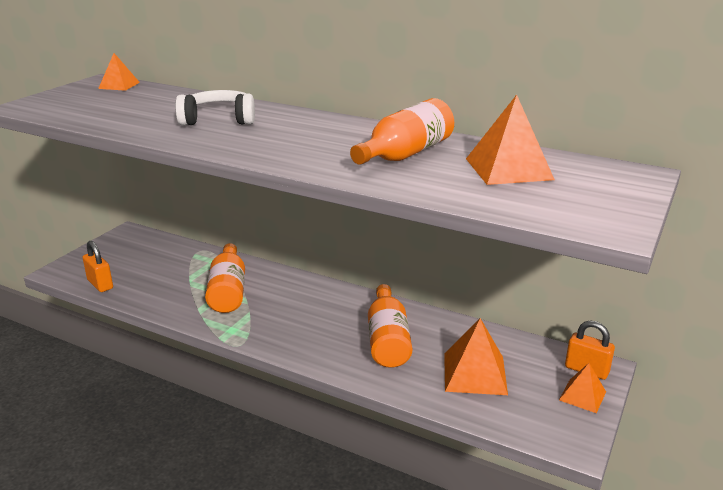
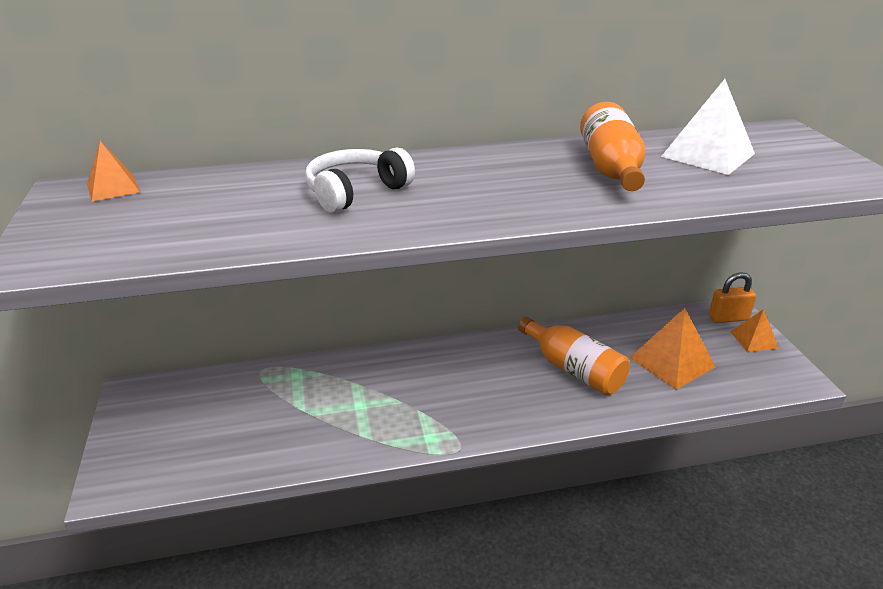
camera: 40 degrees left, 5 degrees up
(100, 284) = (197, 471): orange padlock -> none
(228, 291) = (362, 400): orange bottle -> none
(508, 169) = (707, 155): orange pyramid -> white pyramid

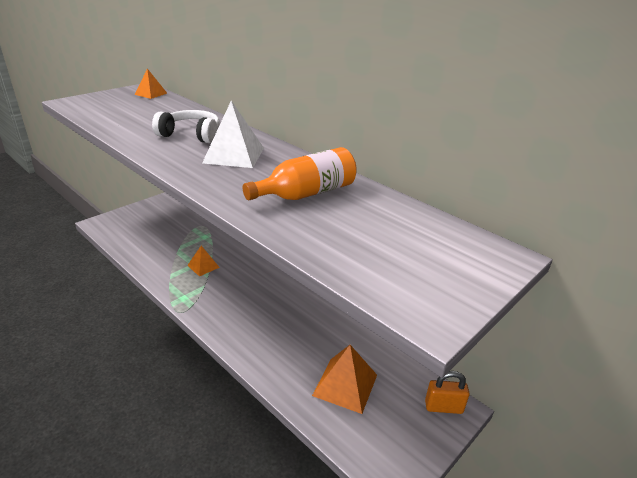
camera: 55 degrees right, 0 degrees up
(573, 369) = (292, 335): orange bottle -> none
(707, 155) = (383, 226): white pyramid -> white pyramid (234, 155)
(728, 318) = (443, 407): orange padlock -> orange padlock turned 45 degrees counterclockwise
(754, 339) = (426, 432): orange pyramid -> orange pyramid (203, 266)

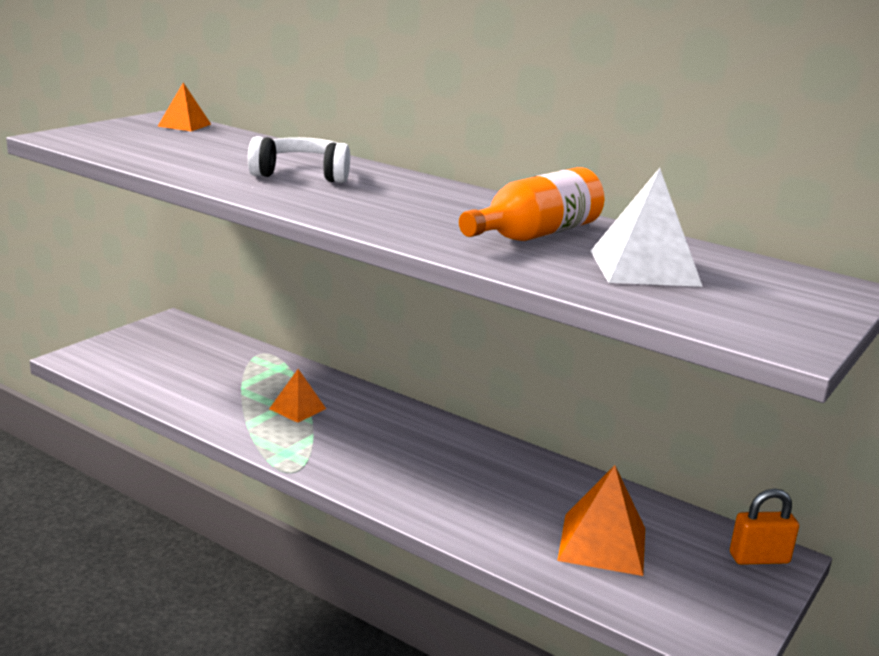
camera: 10 degrees left, 10 degrees down
(234, 155) = (391, 196): white pyramid -> white pyramid (644, 268)

